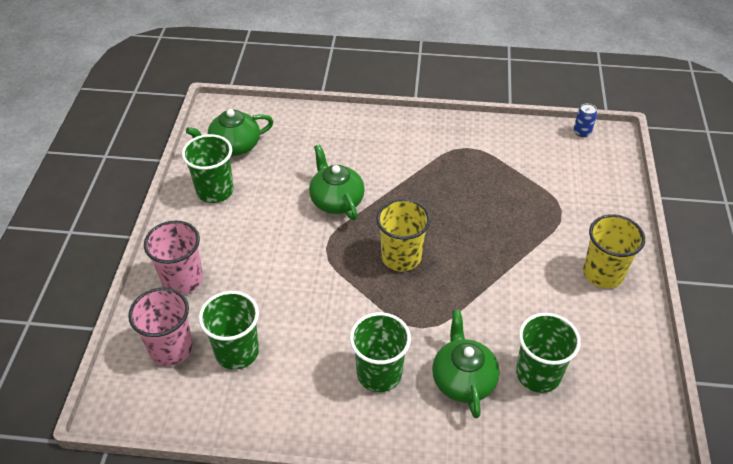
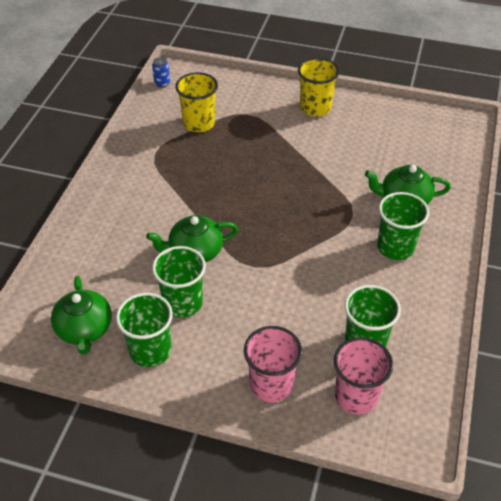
camera: 80 degrees left, 0 degrees up
(401, 257) = (276, 216): yellow cup -> yellow cup (199, 123)
(538, 374) = (401, 160): green cup -> green cup (183, 303)

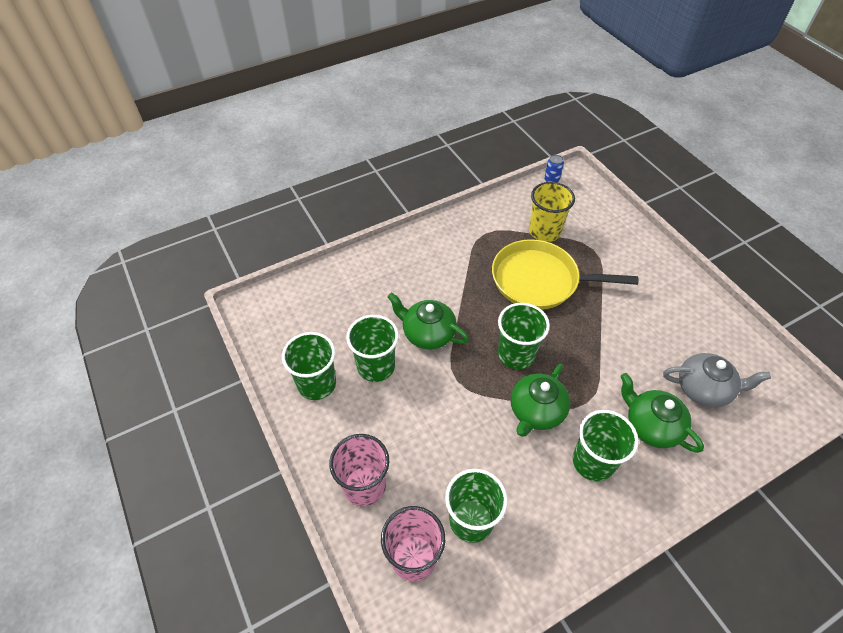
camera: 45 degrees right, 5 degrees up
(85, 329) = (296, 332): green teapot -> green teapot (536, 411)
(234, 159) = (539, 280): none -> yellow pan
(274, 219) = (516, 354): none -> green cup
(315, 108) = (661, 283): yellow cup -> none
(409, 156) = (704, 389): none -> grey teapot

